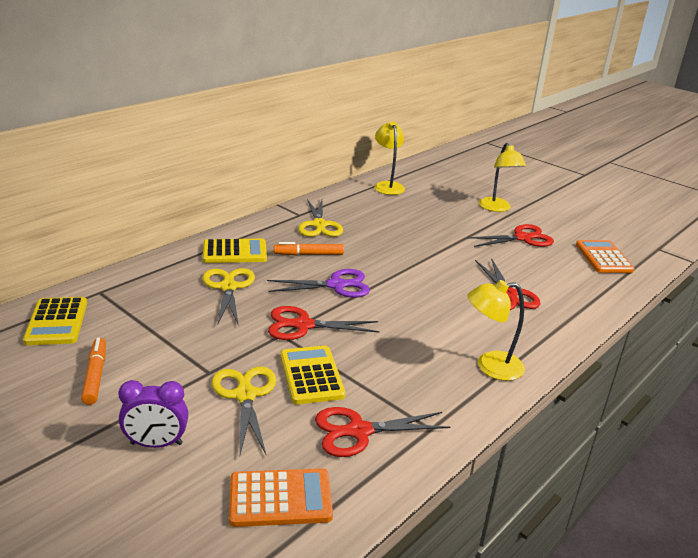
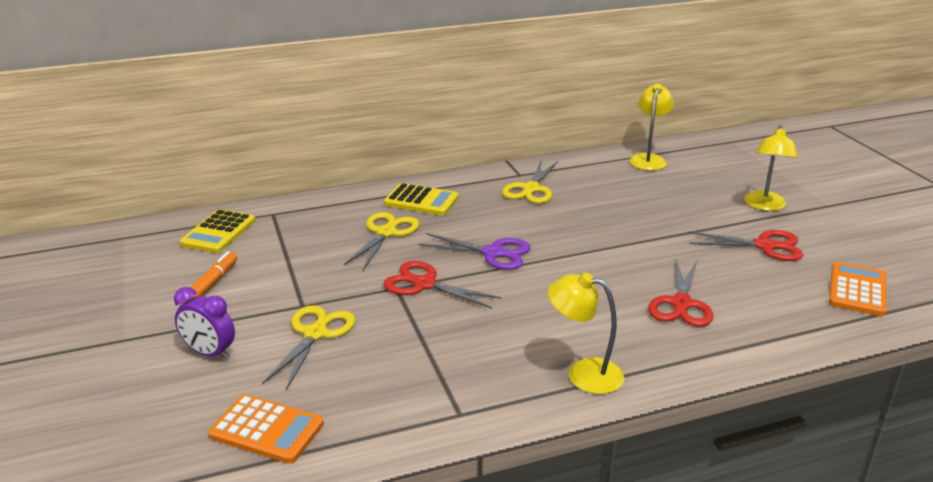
camera: 30 degrees right, 0 degrees up
(308, 254) = (492, 217): orange marker -> none
(311, 375) = (389, 332): yellow calculator -> none
(359, 431) = (387, 395): red scissors -> none

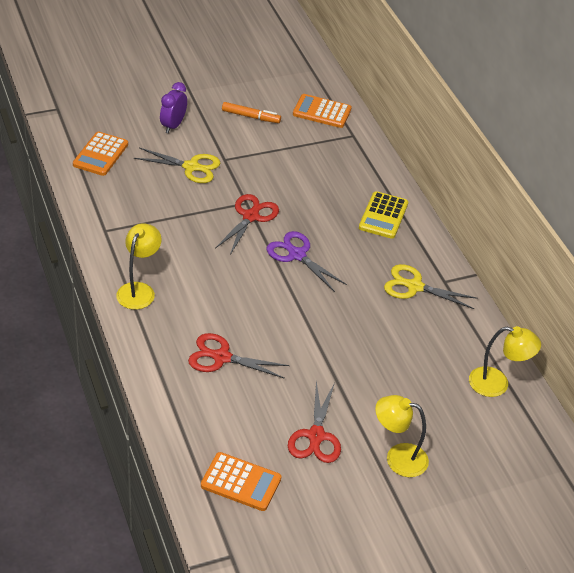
camera: 85 degrees right, 15 degrees up
(218, 232) = (322, 112): yellow calculator -> orange calculator
(386, 233) = (326, 196): yellow scissors -> none
(493, 253) = (297, 255): purple scissors -> purple scissors turned 120 degrees clockwise

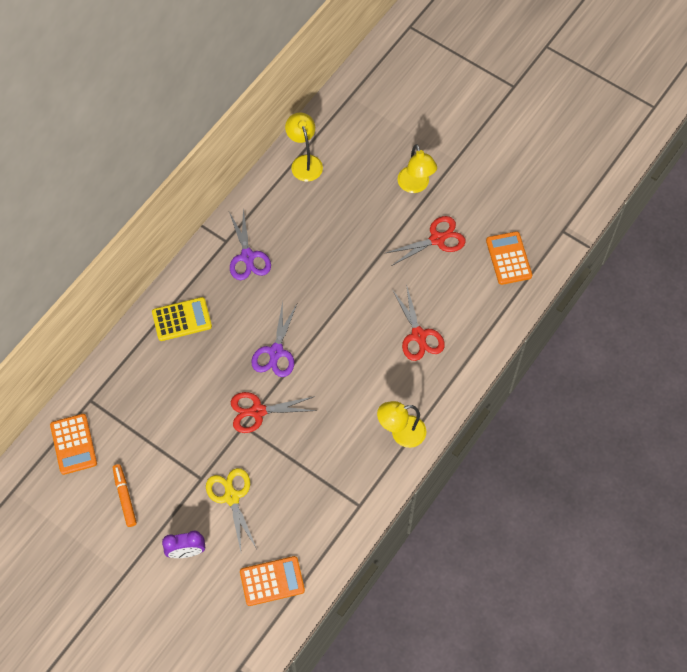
camera: 120 degrees left, 20 degrees up
(414, 287) = (247, 256): yellow scissors -> purple scissors

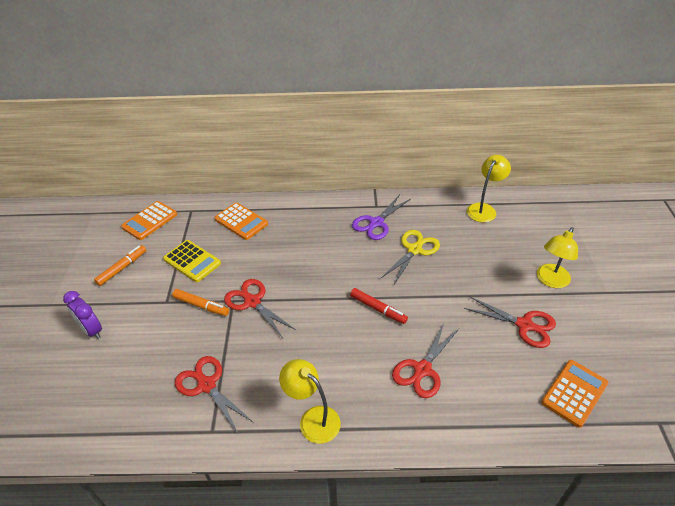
camera: 55 degrees right, 20 degrees down
(182, 319) = (293, 218): yellow calculator -> yellow calculator (192, 261)
(229, 453) = (201, 305): none -> orange marker
(231, 497) = (161, 330): yellow scissors -> yellow scissors (414, 250)
(272, 581) = (91, 407): orange calculator -> orange calculator (241, 221)
(276, 352) = (314, 282): purple scissors -> none
(316, 489) = (206, 385): none -> red scissors
(342, 324) = (378, 309): none -> red marker

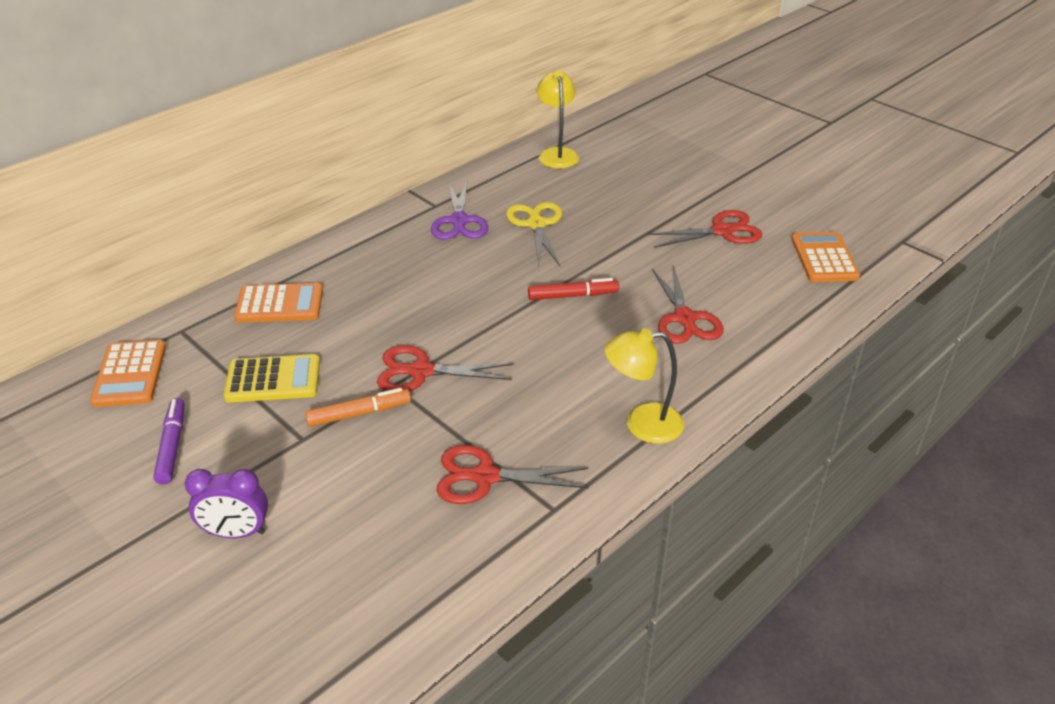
camera: 45 degrees left, 5 degrees down
(122, 268) = (172, 446): orange marker -> purple marker
(550, 281) = (697, 184): yellow lamp -> none

